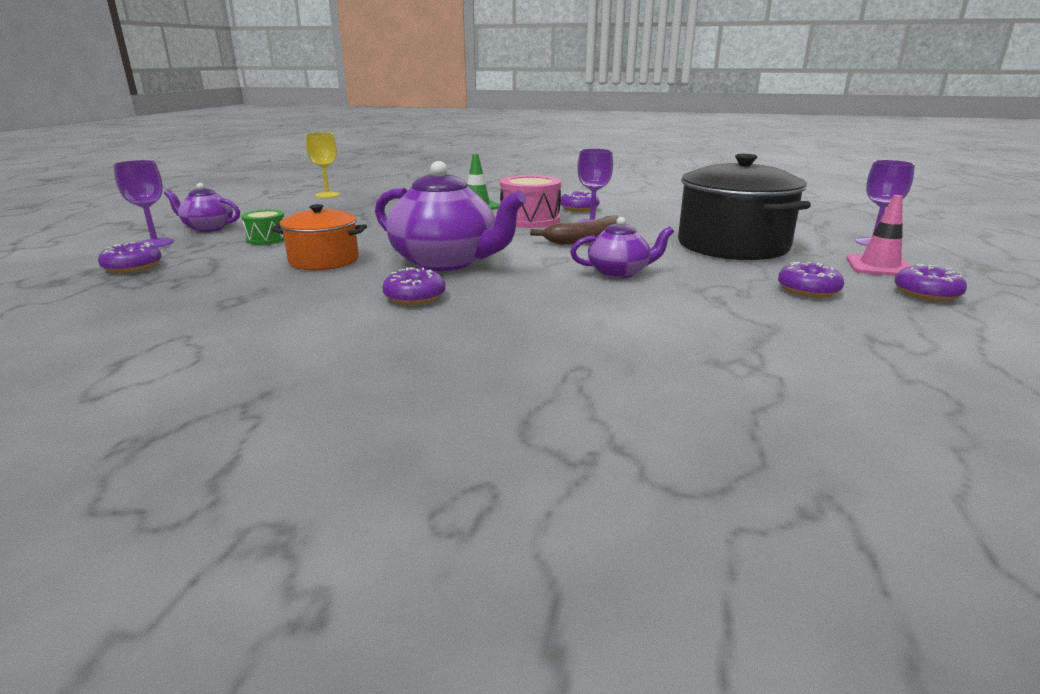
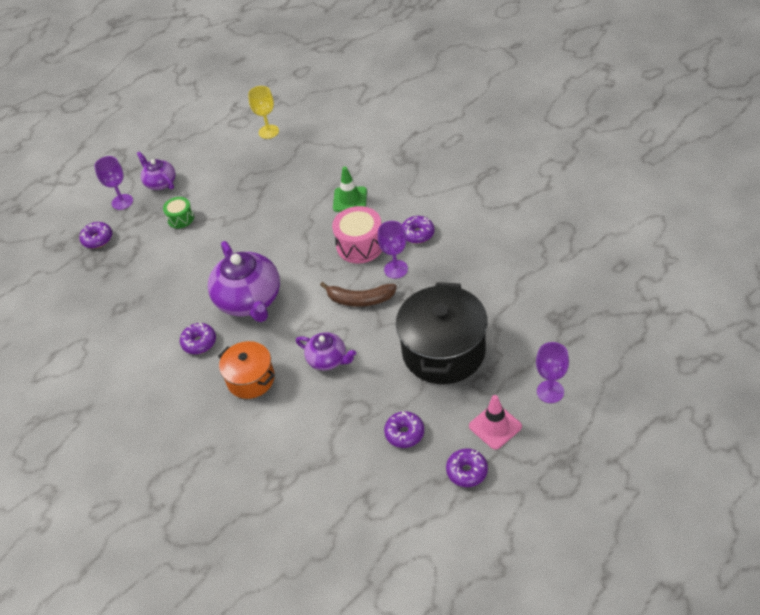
camera: 40 degrees right, 25 degrees up
(324, 260) = (189, 269): orange pot -> orange pot (251, 379)

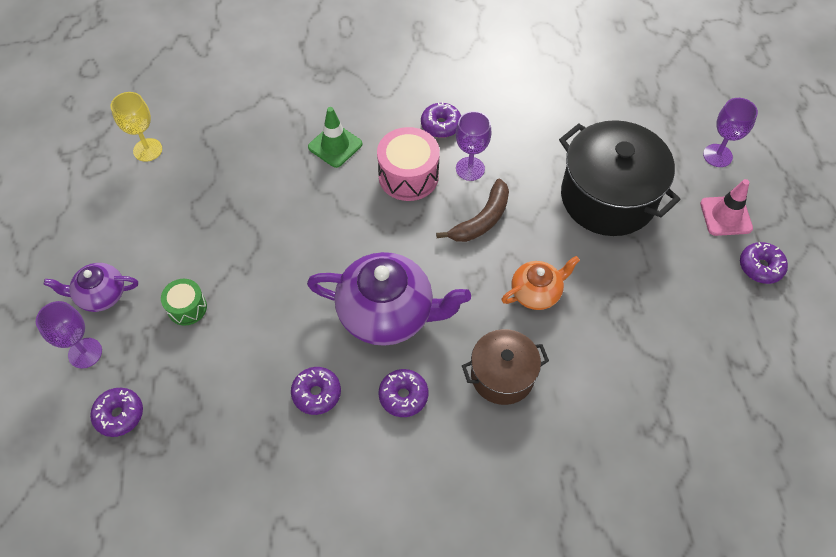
camera: 60 degrees left, 10 degrees up
(251, 379) = (502, 376): orange pot -> brown pot
(328, 359) = (536, 292): purple teapot -> orange teapot
(404, 433) = (681, 286): purple donut -> purple donut (316, 393)

